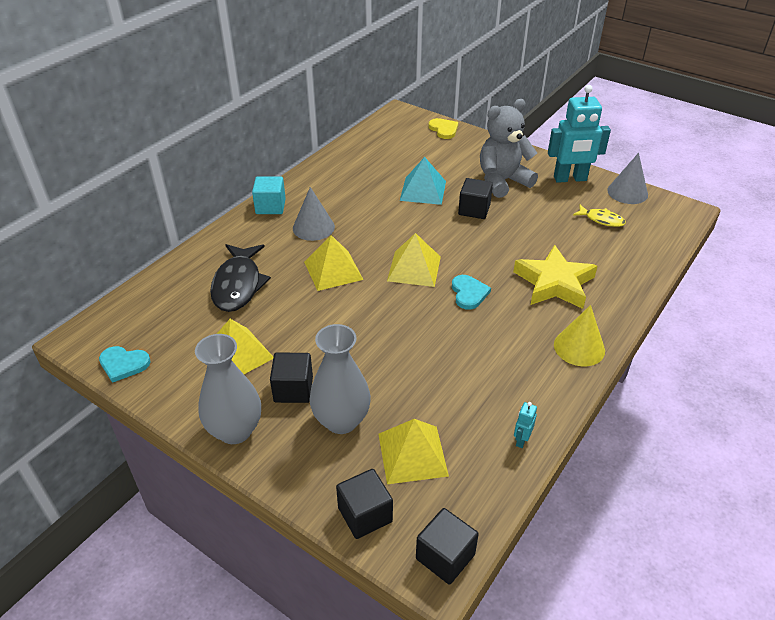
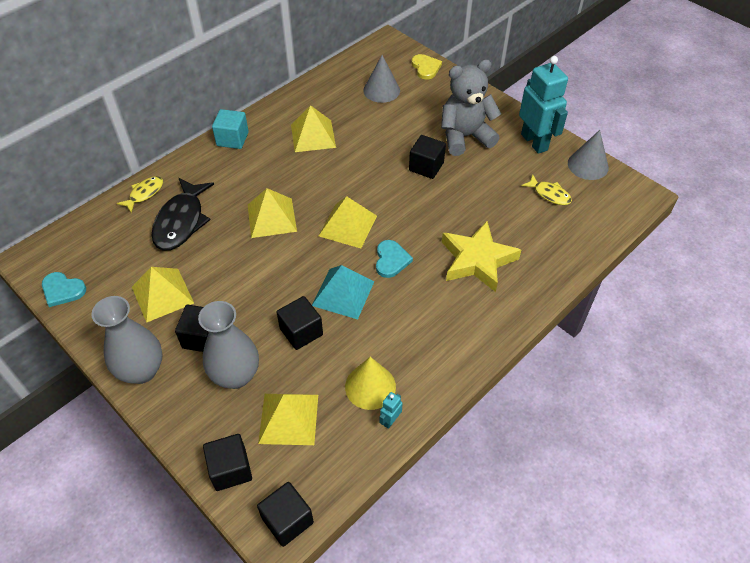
camera: 10 degrees right, 10 degrees up
(191, 264) = (144, 194): none -> yellow fish
(313, 227) = (266, 167): grey cone -> grey cone (381, 90)
(352, 195) = (313, 136): none -> yellow pyramid
(398, 370) = (301, 332): none -> black cube
(423, 190) = (383, 138): turquoise pyramid -> turquoise pyramid (343, 293)
(570, 179) = (534, 142): turquoise robot -> turquoise robot turned 120 degrees counterclockwise
(579, 347) = (477, 333): yellow cone -> yellow cone (370, 386)

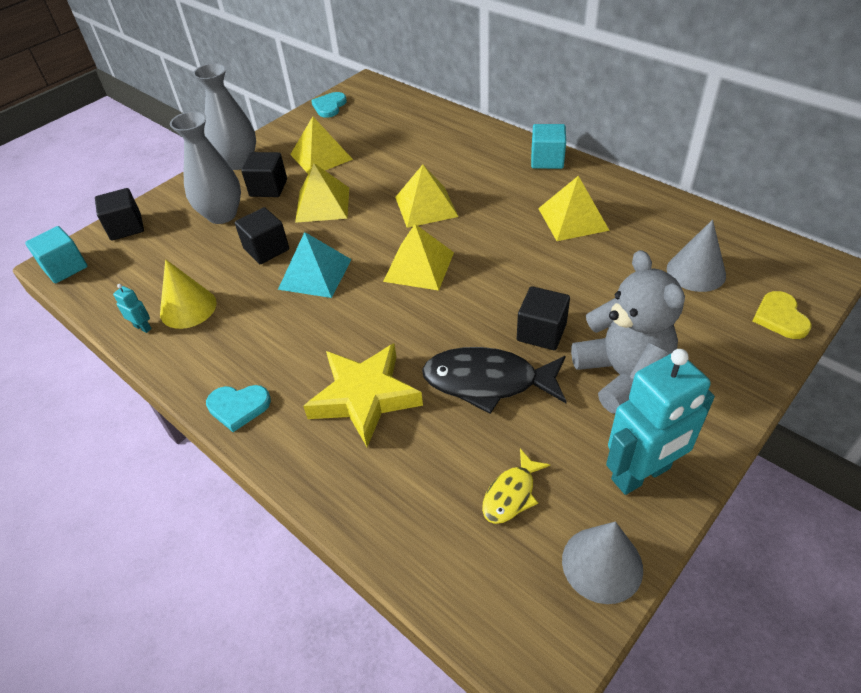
camera: 90 degrees right, 5 degrees down
(144, 194) = (450, 122): yellow fish -> none
(181, 221) = (414, 150): black fish -> black fish (488, 382)
(287, 520) = (65, 268): black cube -> turquoise cube
(289, 418) = (166, 254): yellow pyramid -> yellow pyramid (322, 204)
(391, 260) = (364, 310): turquoise heart -> turquoise heart (238, 407)
(426, 68) = (780, 317): yellow heart -> yellow heart turned 105 degrees clockwise

